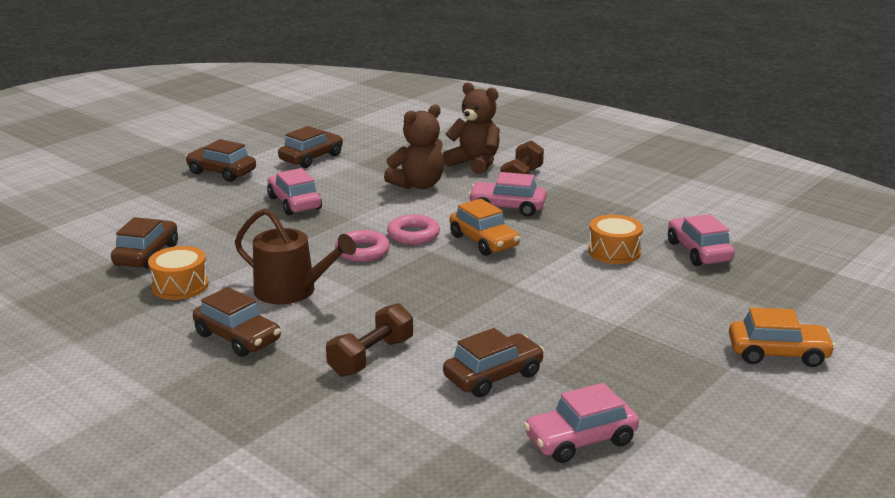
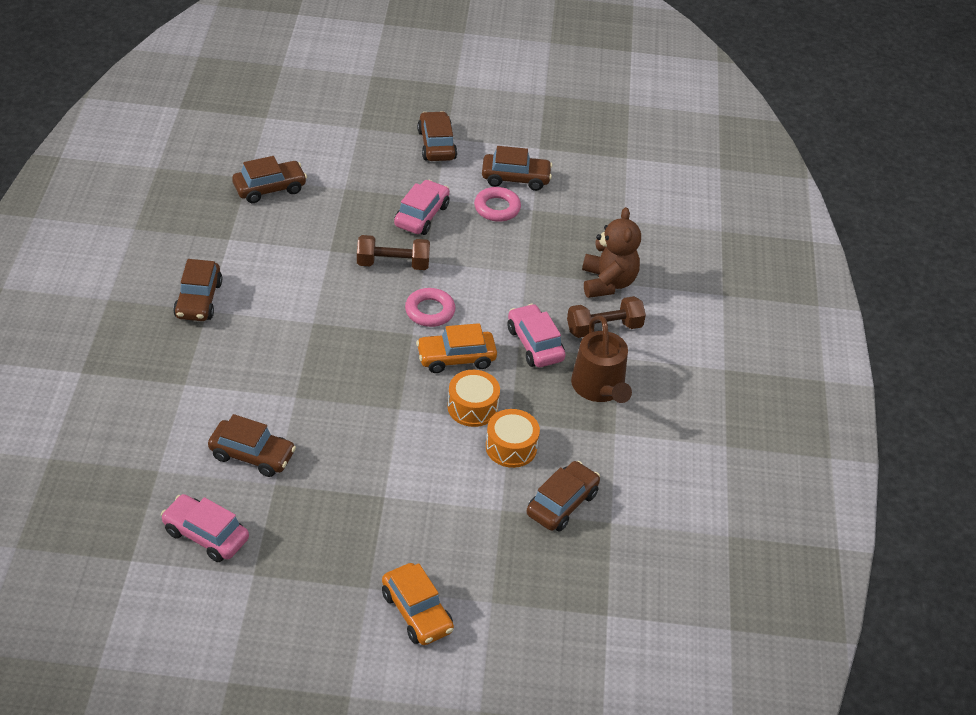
camera: 50 degrees right, 20 degrees up
(180, 286) = (241, 231): orange drum -> orange drum (472, 407)
(292, 291) = (282, 291): brown watering can -> brown watering can (599, 387)
(362, 251) = (375, 296): pink ring -> pink ring (497, 208)
(371, 357) = (227, 379): brown dumbbell -> brown dumbbell (393, 264)
(418, 185) = (526, 269): brown teddy bear -> none
(484, 241) = (456, 358): orange car -> orange car turned 60 degrees clockwise
(698, 252) = (562, 504): pink car -> brown car

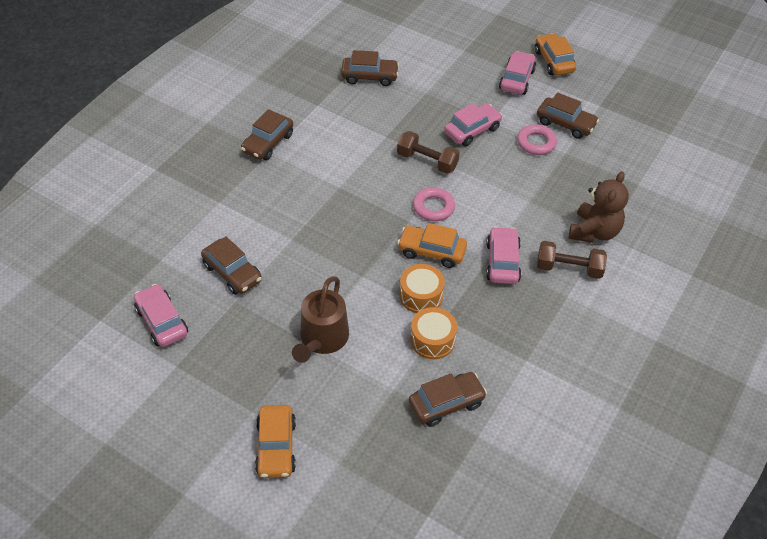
camera: 30 degrees right, 5 degrees up
(436, 145) = (516, 80): brown car -> pink car
(464, 113) = (553, 61): none -> orange car
(599, 387) = (536, 317): brown watering can -> brown watering can (322, 339)

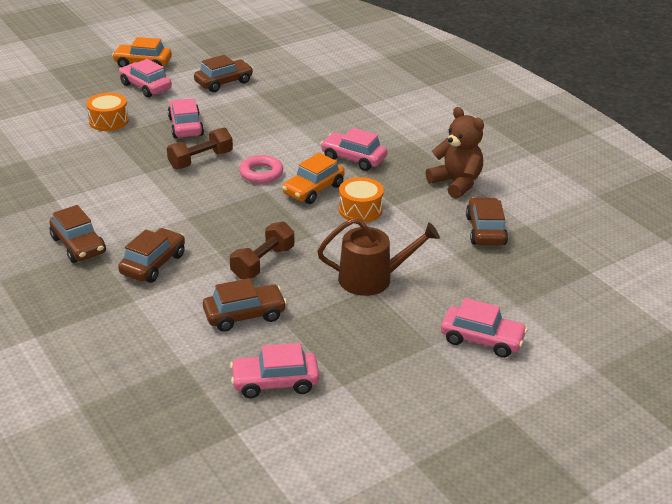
camera: 65 degrees left, 15 degrees down
(276, 447) = (482, 339): orange car -> pink car
(322, 339) = (372, 278): brown watering can -> brown watering can turned 45 degrees counterclockwise
(369, 77) = (51, 158): brown car -> brown car (153, 264)
(432, 340) = (414, 218): orange drum -> orange drum (109, 121)
(536, 143) = (232, 102): pink ring -> none
(569, 268) = (384, 131): brown dumbbell -> brown dumbbell (263, 263)
(594, 232) = (354, 108): brown teddy bear -> brown teddy bear (456, 183)

